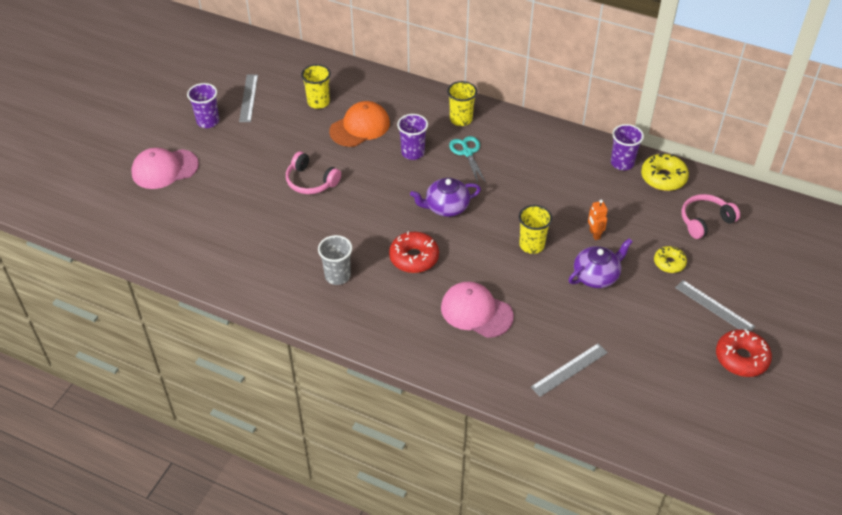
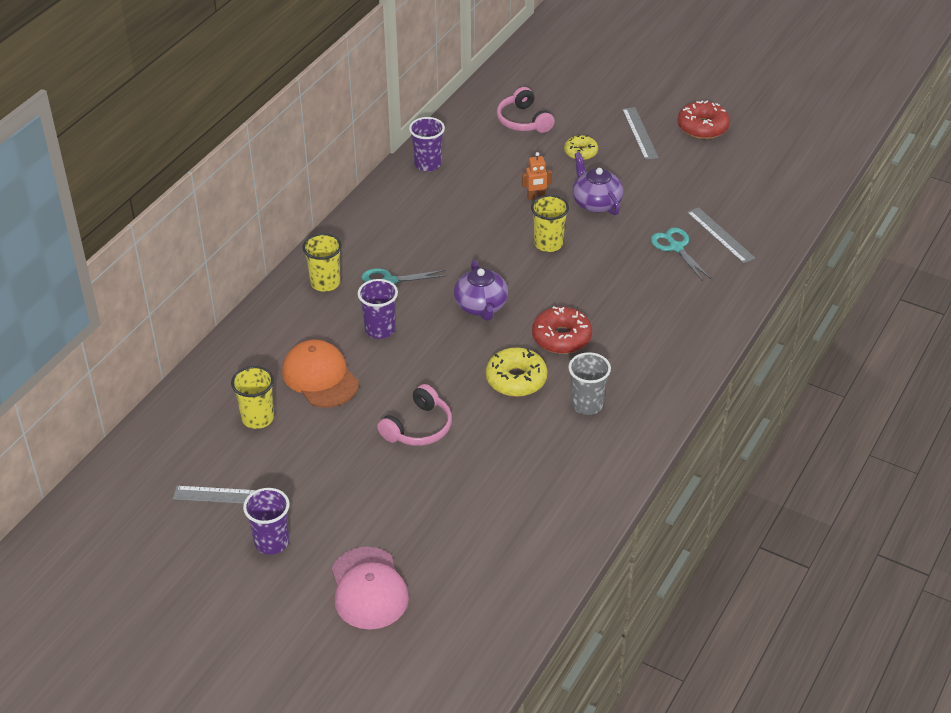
camera: 85 degrees left, 5 degrees down
(476, 312) = (644, 293): pink cap -> none
(544, 335) = (676, 247): none -> turquoise scissors
(663, 178) = (456, 139): yellow donut -> yellow donut (516, 379)
(714, 307) = (640, 133): grey ruler -> grey ruler turned 60 degrees counterclockwise

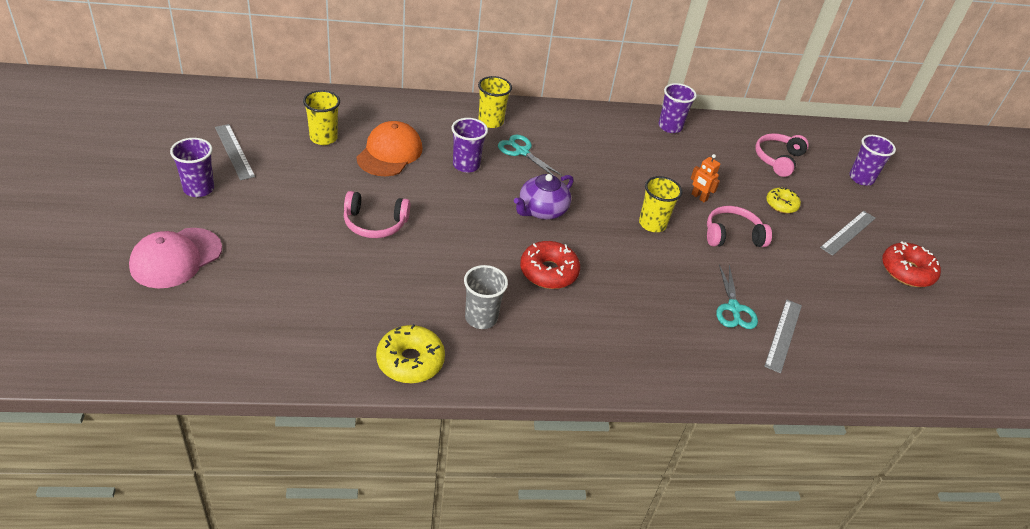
camera: 50 degrees right, 0 degrees up
(516, 379) = (474, 261): yellow donut -> yellow donut (410, 361)
(583, 86) = (861, 178): none -> purple cup
(596, 203) = (732, 235): purple teapot -> pink headphones
(676, 247) = (734, 308): turquoise scissors -> turquoise scissors turned 150 degrees clockwise

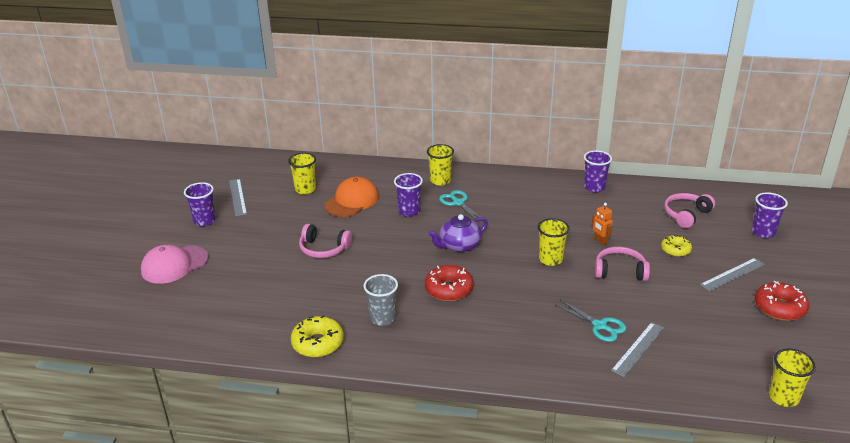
camera: 20 degrees right, 10 degrees down
(734, 308) = (600, 326): turquoise scissors -> turquoise scissors turned 60 degrees counterclockwise
(946, 382) = (783, 397): none -> yellow cup

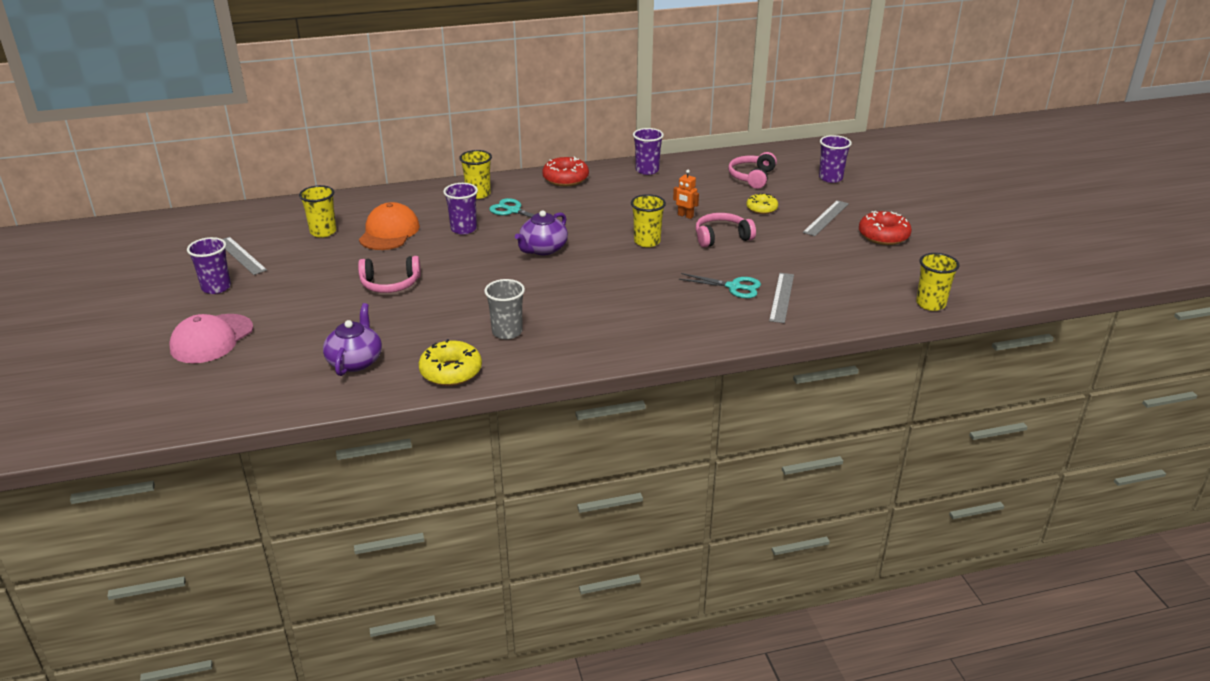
camera: 25 degrees left, 0 degrees up
(256, 313) = (355, 361): none -> purple teapot
(449, 289) = (560, 290): red donut -> red donut (565, 179)

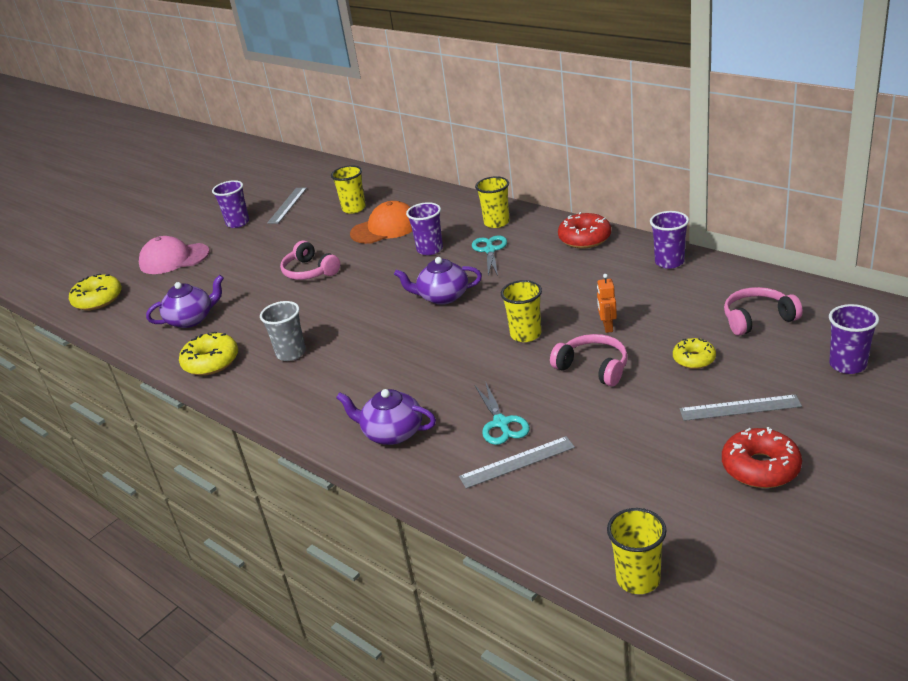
camera: 60 degrees right, 0 degrees up
(201, 403) = (98, 300): none -> yellow donut
(684, 327) = (392, 433): none -> purple teapot

